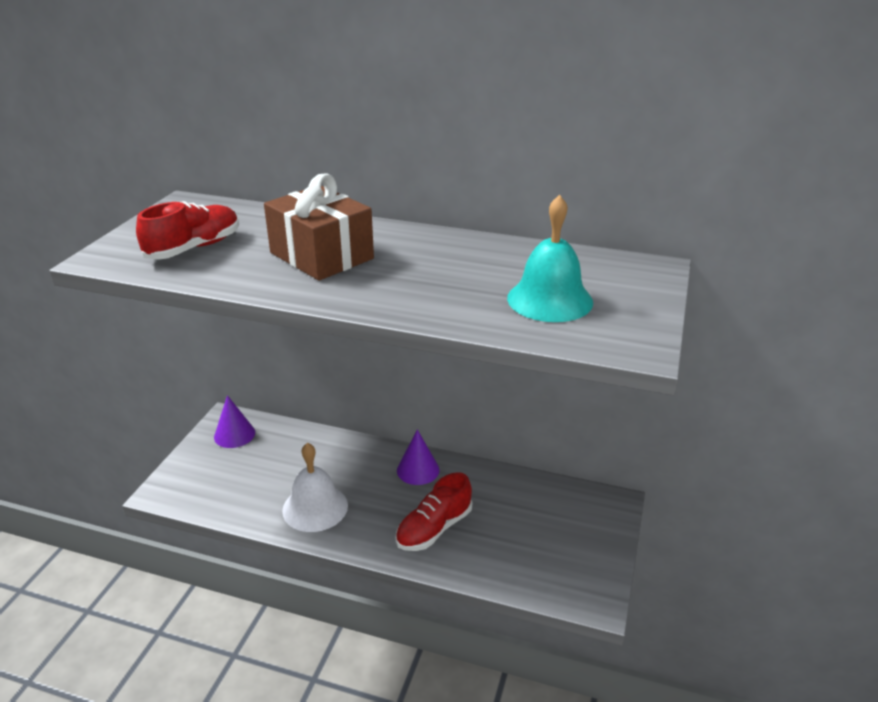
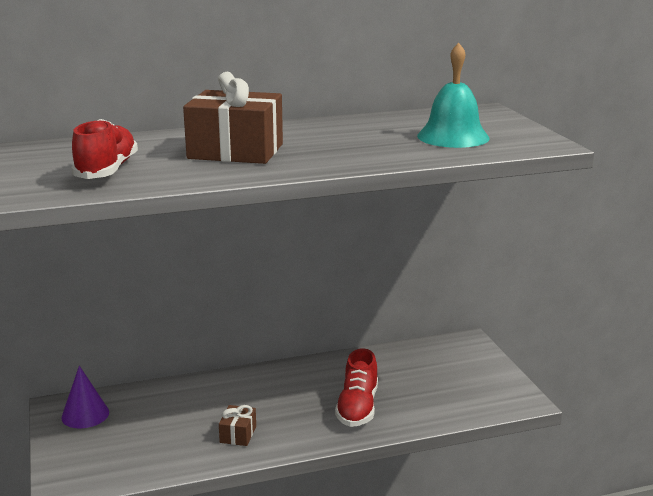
camera: 35 degrees left, 10 degrees down
(315, 507) = (238, 434): white bell -> brown gift
(418, 470) = (296, 376): purple cone -> none

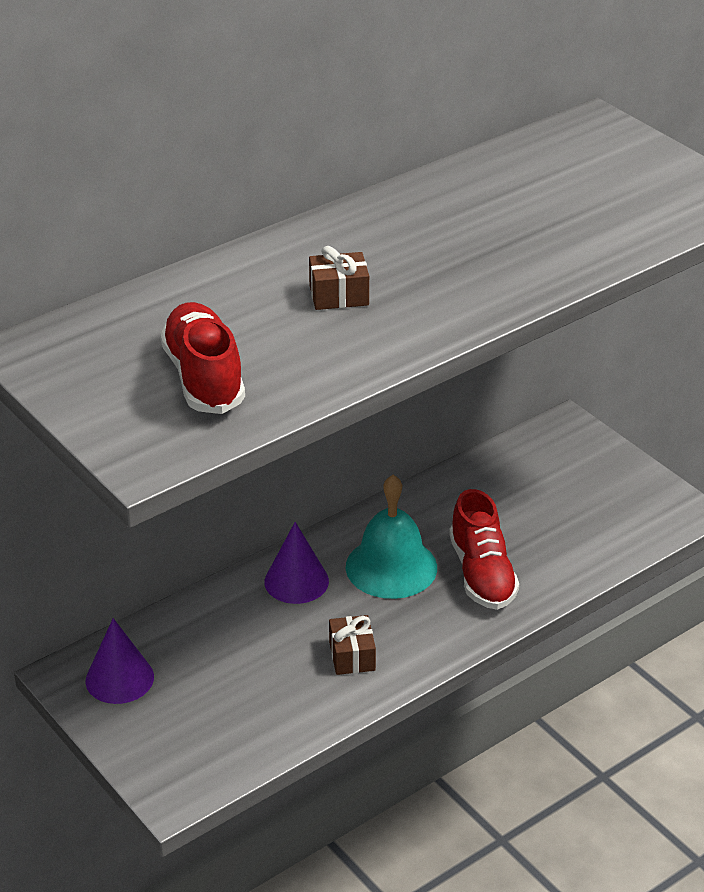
camera: 20 degrees left, 15 degrees up
(234, 387) = (296, 581): none -> purple cone
(235, 151) = (339, 295): brown gift -> brown gift, size x0.46
(453, 137) = (598, 202): turquoise bell -> turquoise bell (391, 567)

